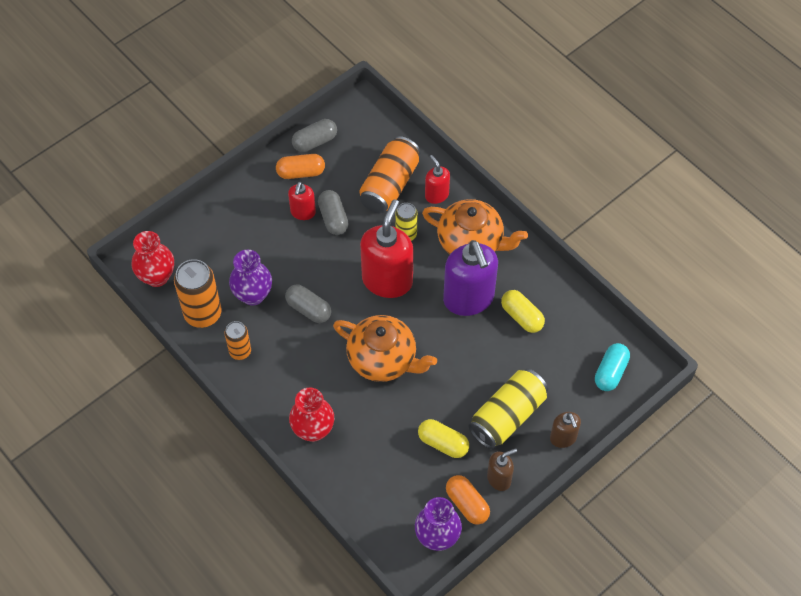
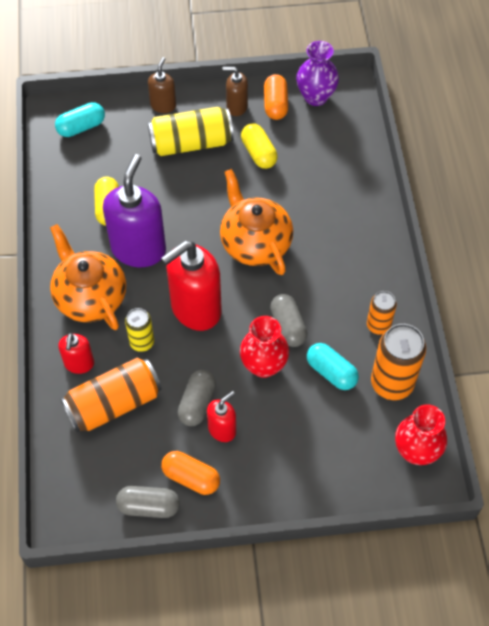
camera: 145 degrees left, 0 degrees up
(253, 295) = (331, 372): purple vase -> turquoise capsule
(313, 430) = (357, 222): red vase -> red vase (263, 365)

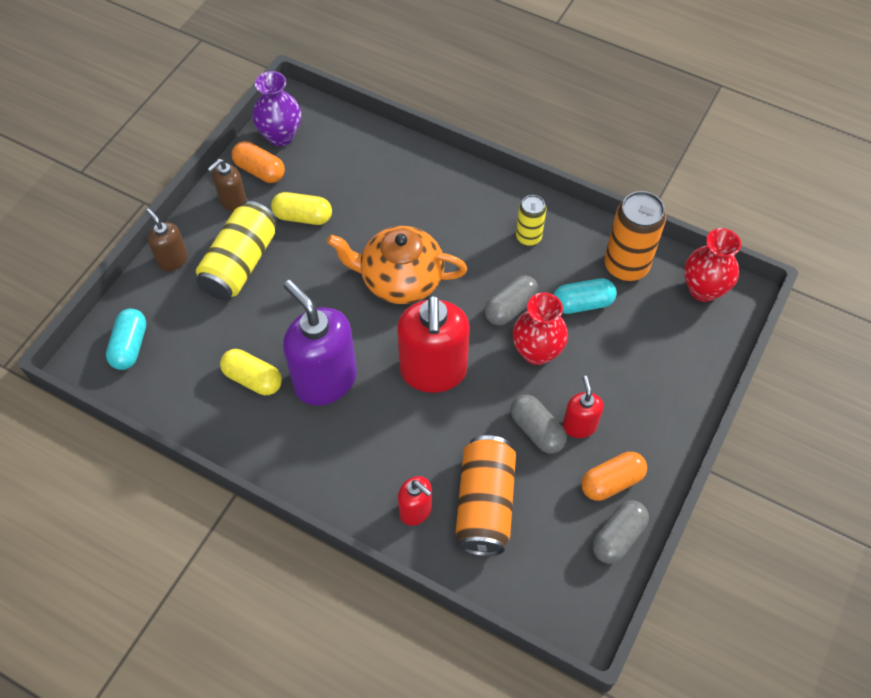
camera: 55 degrees left, 0 degrees up
(90, 297) = (345, 456): orange teapot -> none
(142, 342) = (434, 439): yellow can -> yellow can (528, 237)
(288, 326) = (510, 308): grey capsule -> grey capsule turned 60 degrees counterclockwise
(378, 325) = (562, 240): orange can -> none

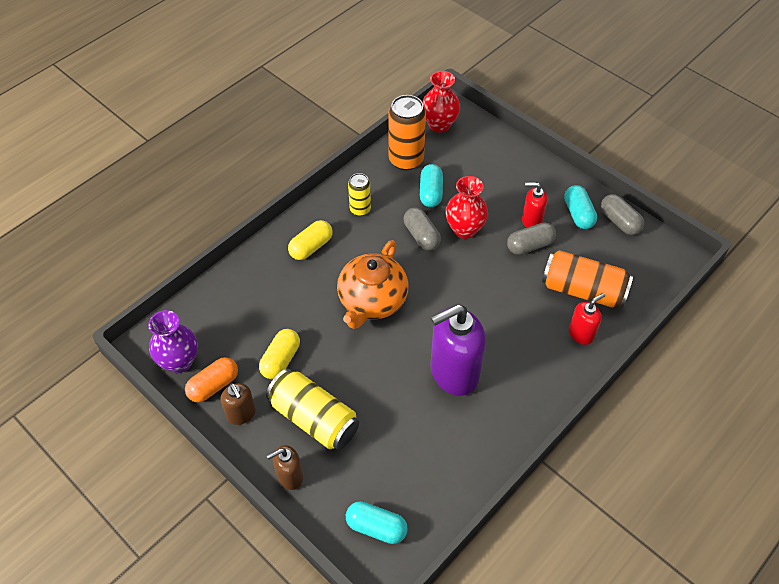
camera: 75 degrees left, 5 degrees down
(253, 379) = (438, 427): yellow capsule -> yellow capsule (311, 247)
(433, 371) = (464, 297): red soap dispenser -> none
(611, 482) = (578, 214): orange capsule -> turquoise capsule

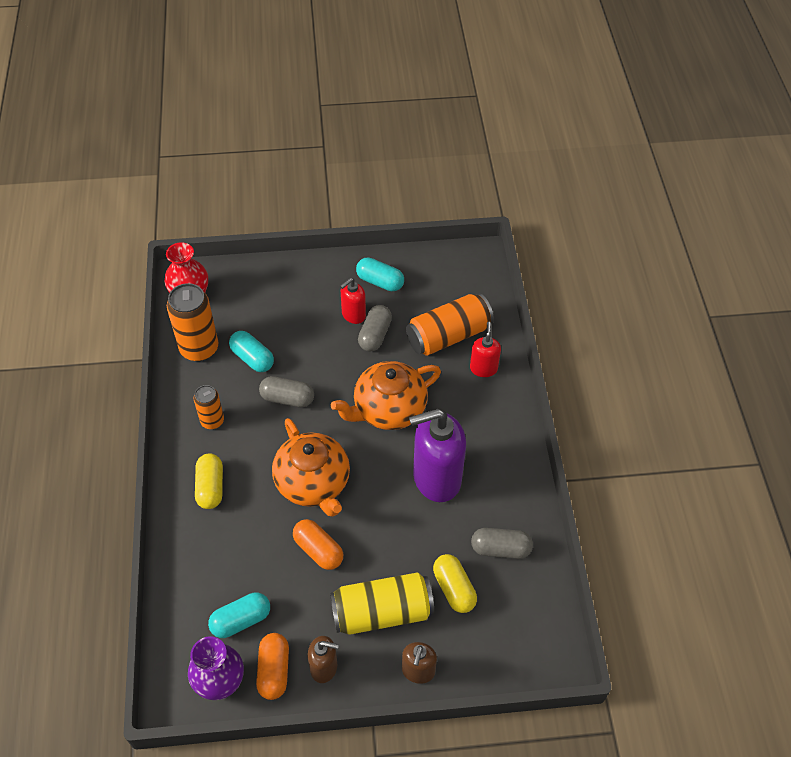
camera: 50 degrees left, 0 degrees up
(281, 360) = (301, 596): yellow capsule -> yellow capsule (454, 588)
(325, 343) = (318, 550): none -> orange capsule
(360, 209) = (212, 421): yellow can -> orange can
(376, 527) = (518, 638): turquoise capsule -> turquoise capsule (241, 620)
(453, 373) = (436, 478): purple soap dispenser -> purple soap dispenser turned 60 degrees clockwise
(464, 229) = (313, 364): red vase -> none
(478, 300) = (388, 409): none -> orange teapot
(619, 221) = (413, 263): grey capsule -> grey capsule (500, 549)

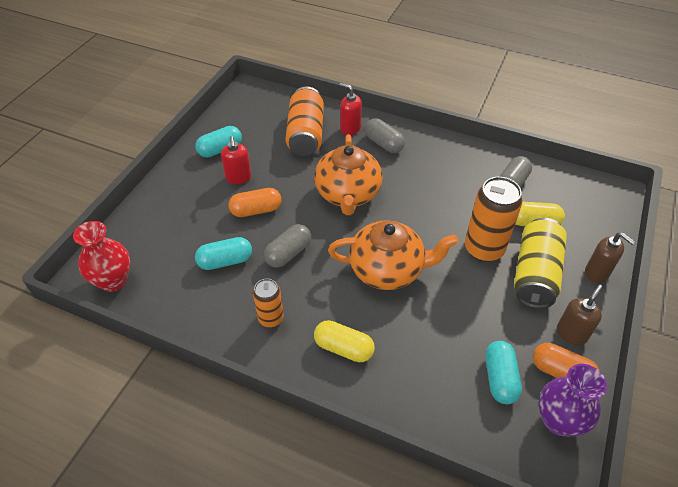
camera: 60 degrees left, 5 degrees down
(199, 348) = (180, 297): orange can -> orange can (484, 249)
(318, 550) = (456, 292): orange capsule -> orange capsule (256, 210)
(375, 335) = (270, 173): grey capsule -> grey capsule (384, 143)
(436, 478) = (430, 193): purple soap dispenser -> none

